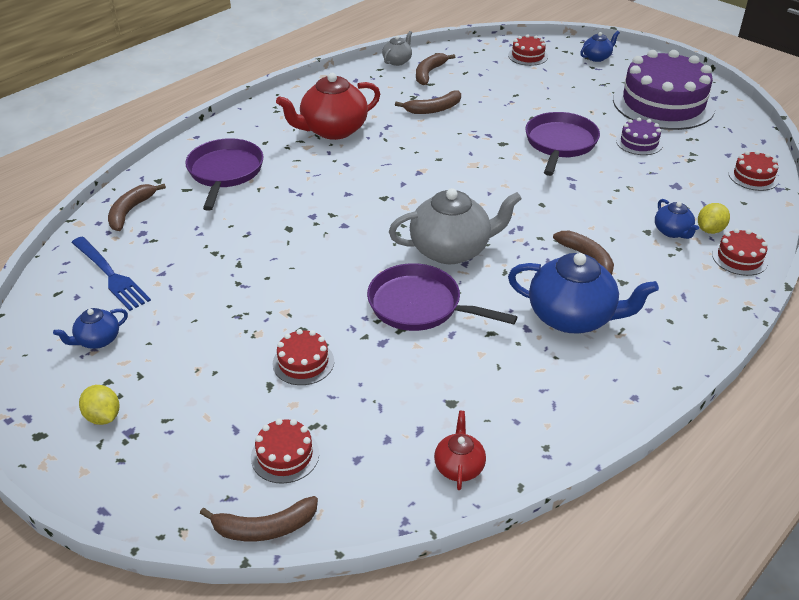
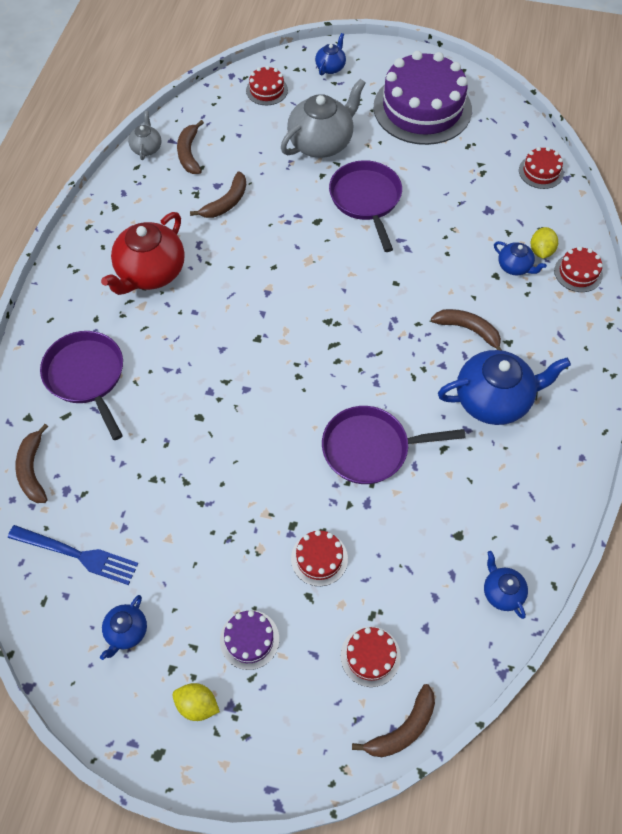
camera: 30 degrees left, 20 degrees up
(451, 250) = (356, 373): grey teapot -> grey teapot (321, 143)
(459, 467) = (502, 592): red teapot -> blue teapot
(639, 142) = (430, 169): purple cake -> purple cake (249, 639)

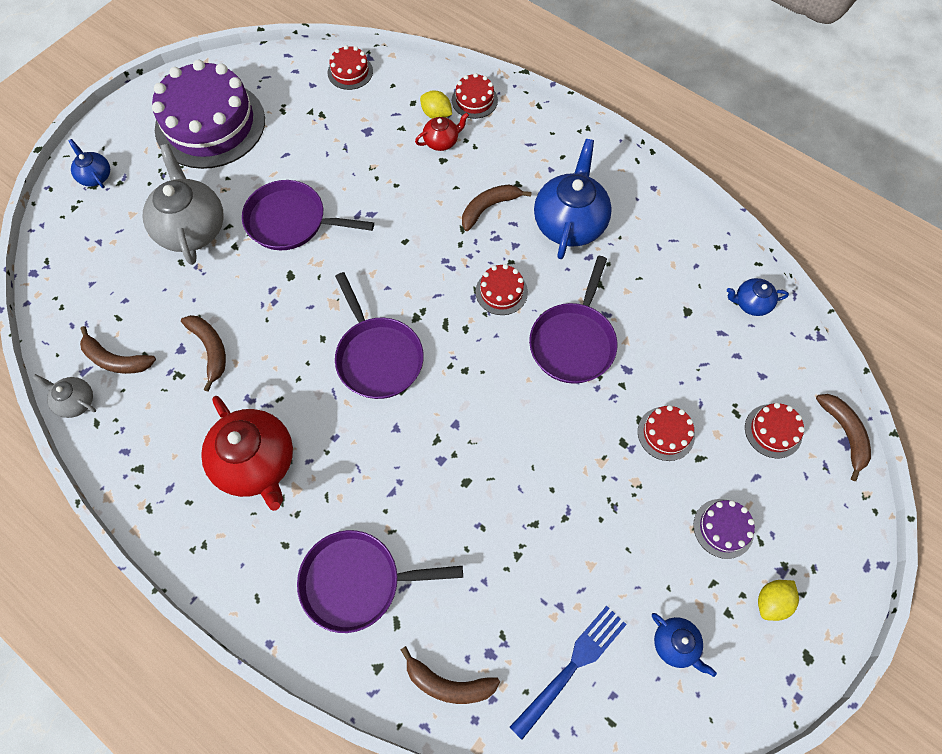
camera: 65 degrees left, 5 degrees up
(267, 90) = (82, 248): red cake -> red cake (501, 292)
(277, 310) = (377, 357): none -> purple pan
(514, 267) = (441, 141): blue teapot -> red teapot

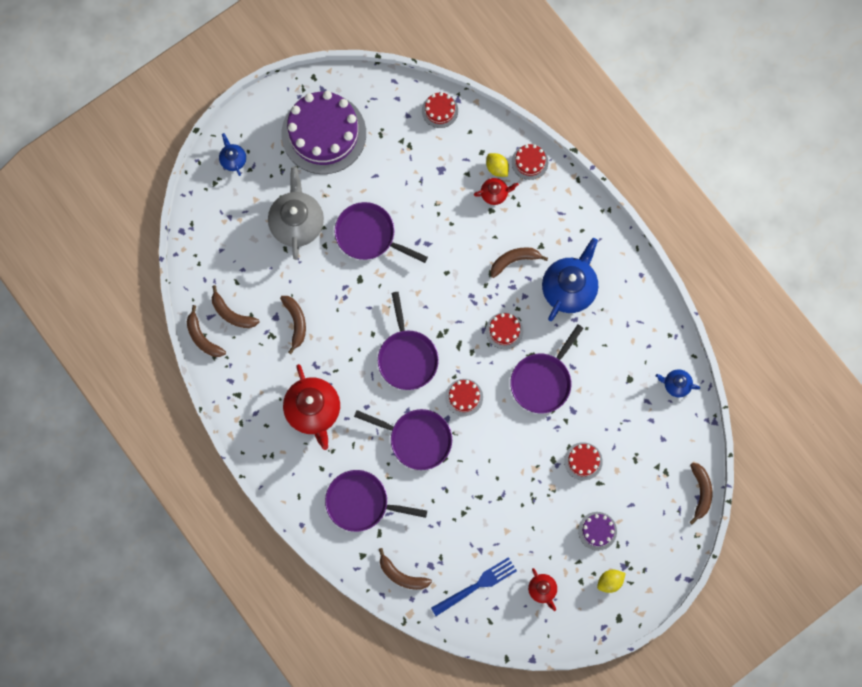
camera: 15 degrees right, 10 degrees up
(76, 402) = (202, 337): grey teapot -> brown banana
(419, 464) = (416, 439): none -> purple pan
(675, 644) = (542, 590): blue teapot -> red teapot
(773, 431) = (654, 478): red cake -> red cake (464, 397)

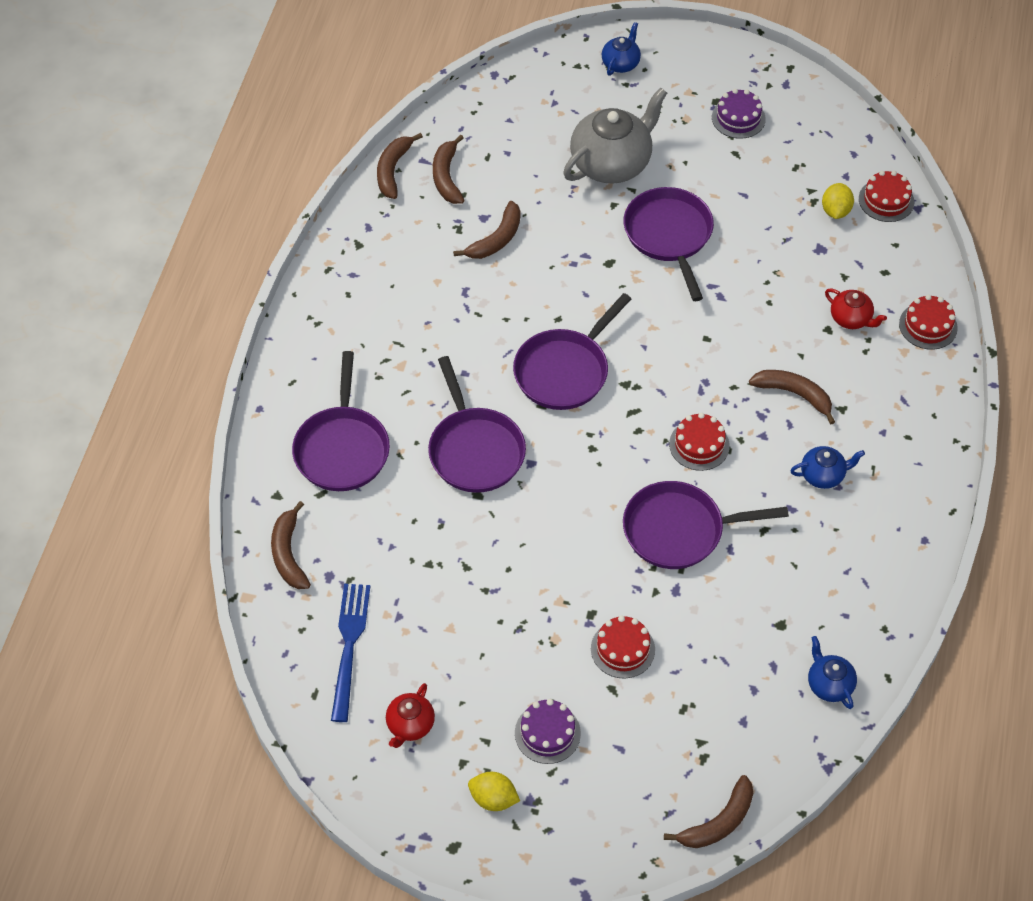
camera: 50 degrees right, 20 degrees down
(313, 411) = (408, 326): red teapot -> none
(324, 133) = (738, 118): purple cake -> purple cake, size x0.43
(361, 502) = (342, 448): purple pan -> purple pan turned 150 degrees counterclockwise
(464, 397) = (574, 461): red cake -> none
(477, 585) = (349, 645): blue fork -> blue fork turned 105 degrees counterclockwise
(497, 168) = (883, 299): yellow lemon -> yellow lemon (835, 211)
(569, 288) = (823, 475): blue teapot -> blue teapot, size x0.50

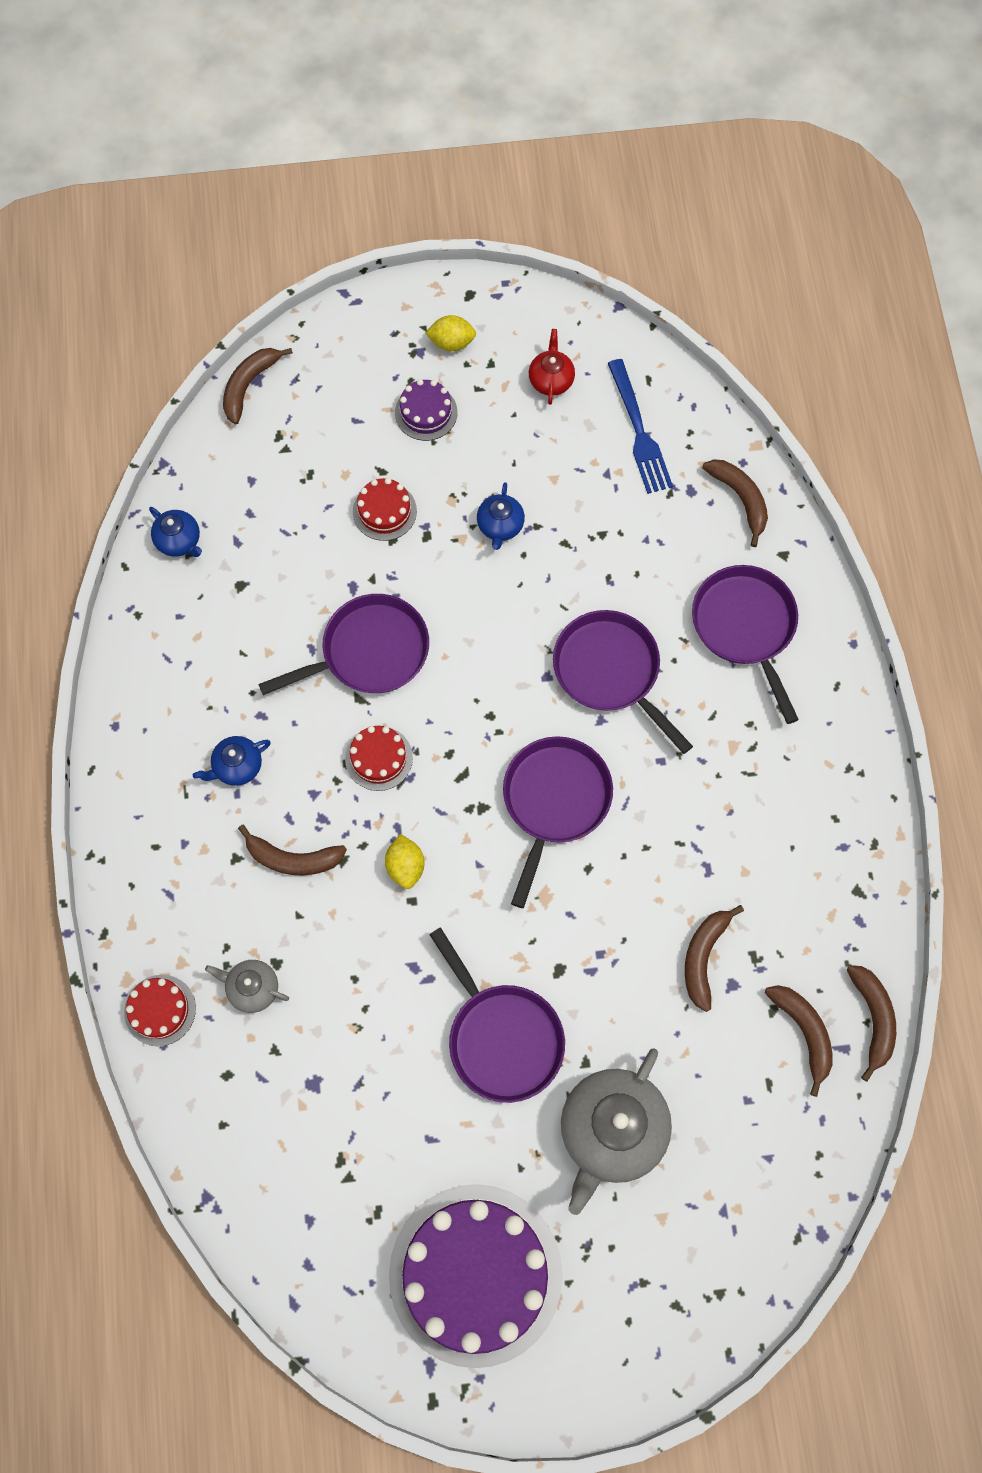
camera: 160 degrees right, 15 degrees up
(621, 63) = (664, 1320): blue teapot -> blue teapot (500, 526)
(738, 118) = (475, 1274): purple cake -> purple cake, size x2.31
(835, 211) = (309, 1153): yellow lemon -> yellow lemon (405, 866)
(851, 319) = (252, 988): red teapot -> grey teapot
(886, 200) = (249, 1196): red cake -> none

